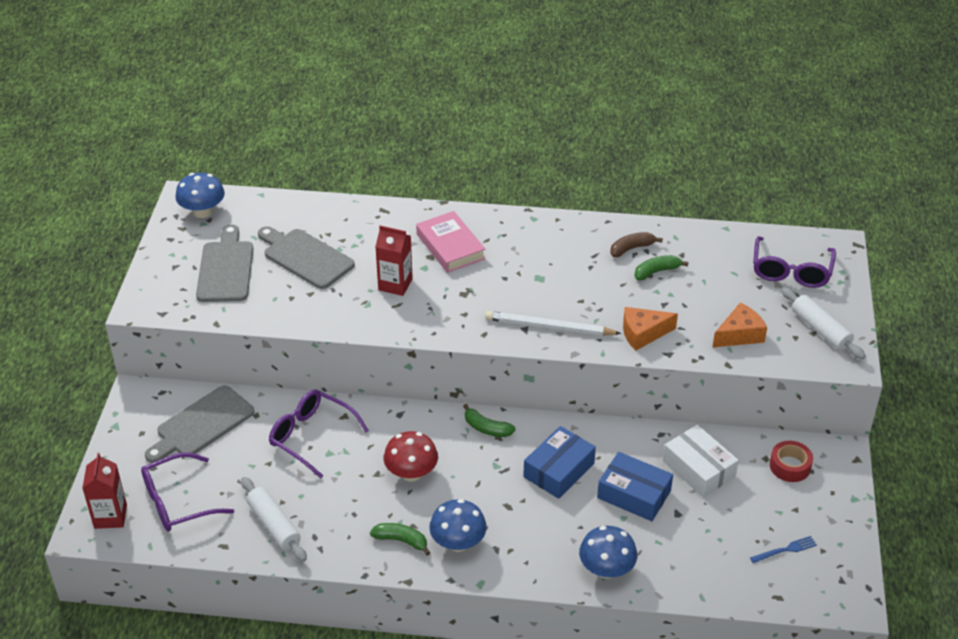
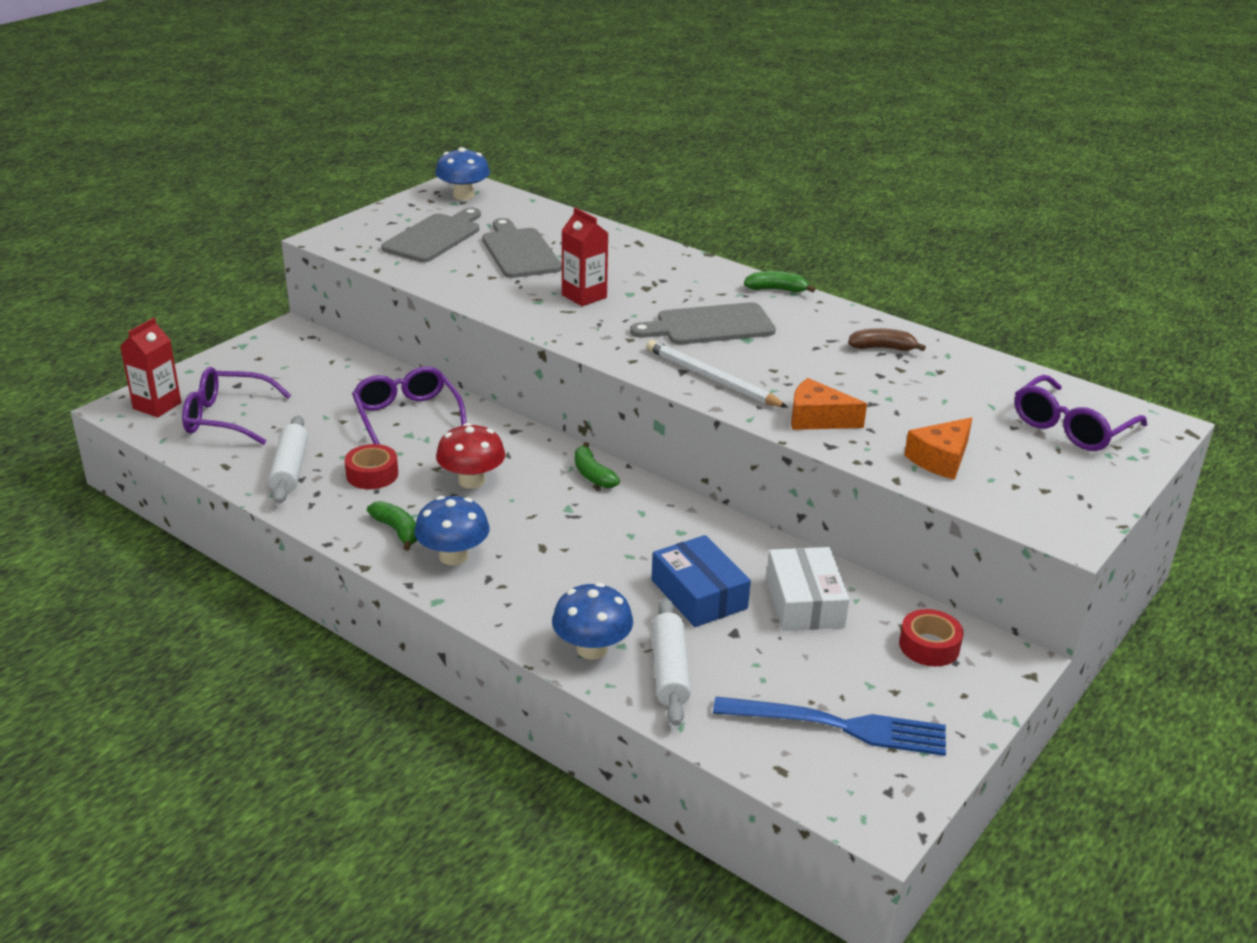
camera: 30 degrees right, 10 degrees down
(202, 424) = (318, 371): grey cutting board -> grey cutting board (709, 326)
(337, 501) = (372, 474): none -> red tape
(450, 246) = (676, 287): pink book -> none
(559, 470) = (634, 539): blue box -> none
(656, 271) = (892, 375): green banana -> green banana (777, 289)
(739, 335) = (940, 459): orange cheese -> orange cheese turned 135 degrees clockwise
(786, 549) = (841, 726): blue fork -> blue fork, size x2.18
(820, 330) = (1057, 490): white rolling pin -> white rolling pin (669, 670)

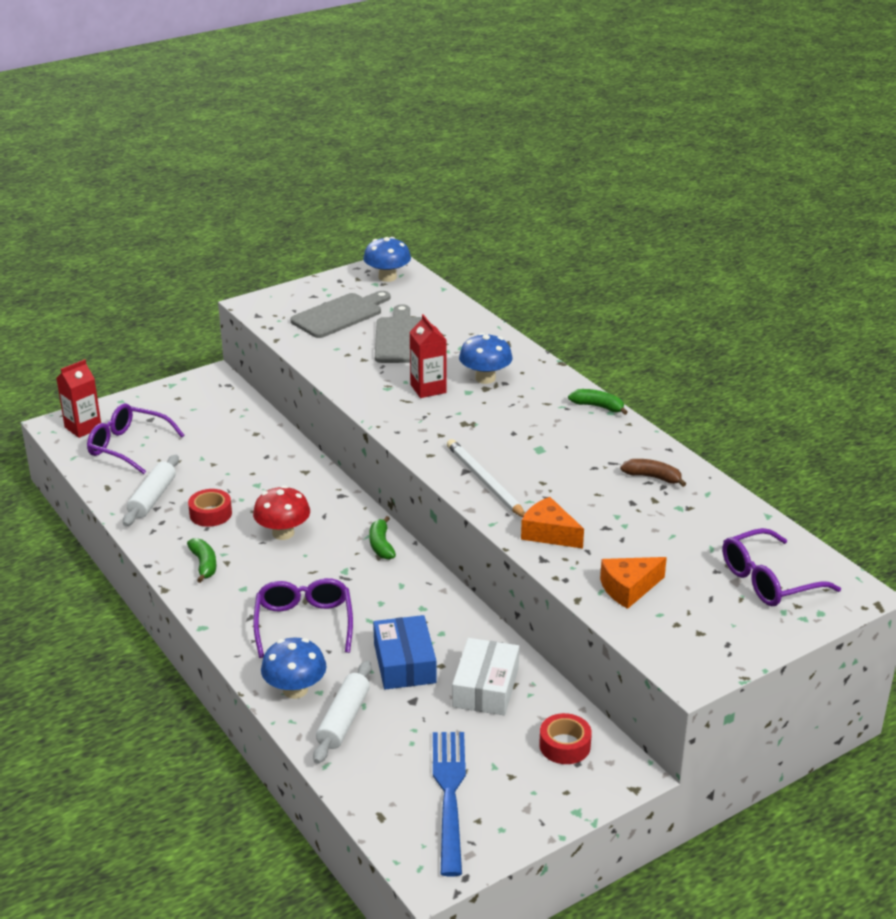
camera: 20 degrees right, 0 degrees up
(407, 416) = (264, 468): purple glasses -> purple glasses (304, 623)
(453, 556) = (234, 594): blue mushroom -> blue mushroom (485, 378)
(709, 326) = (515, 432): grey cutting board -> none
(841, 726) = (449, 793): blue fork -> blue fork turned 120 degrees counterclockwise

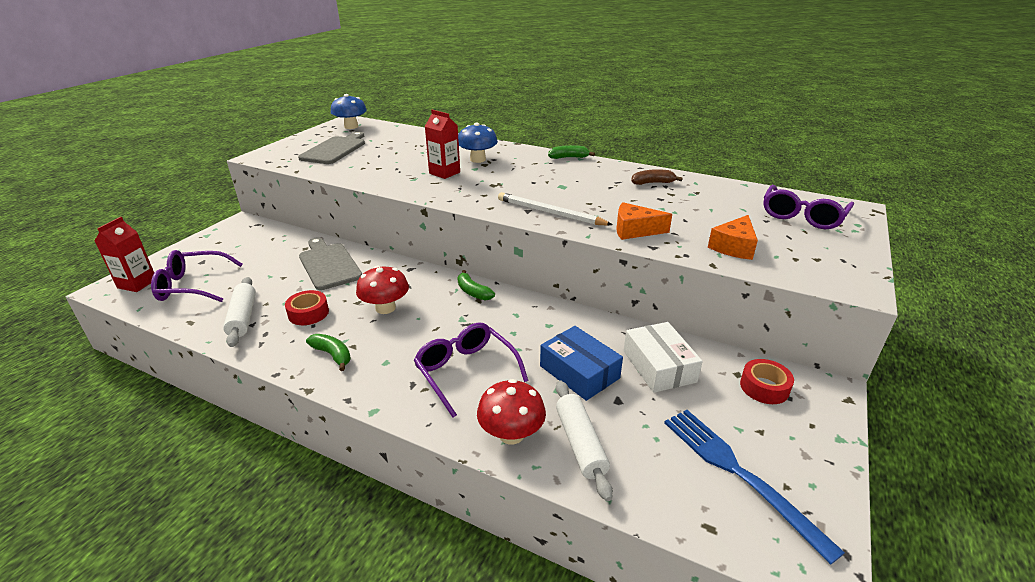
camera: 30 degrees left, 0 degrees up
(295, 690) = (511, 434): blue mushroom -> red mushroom
(400, 338) = (394, 152): grey cutting board -> grey cutting board (328, 264)

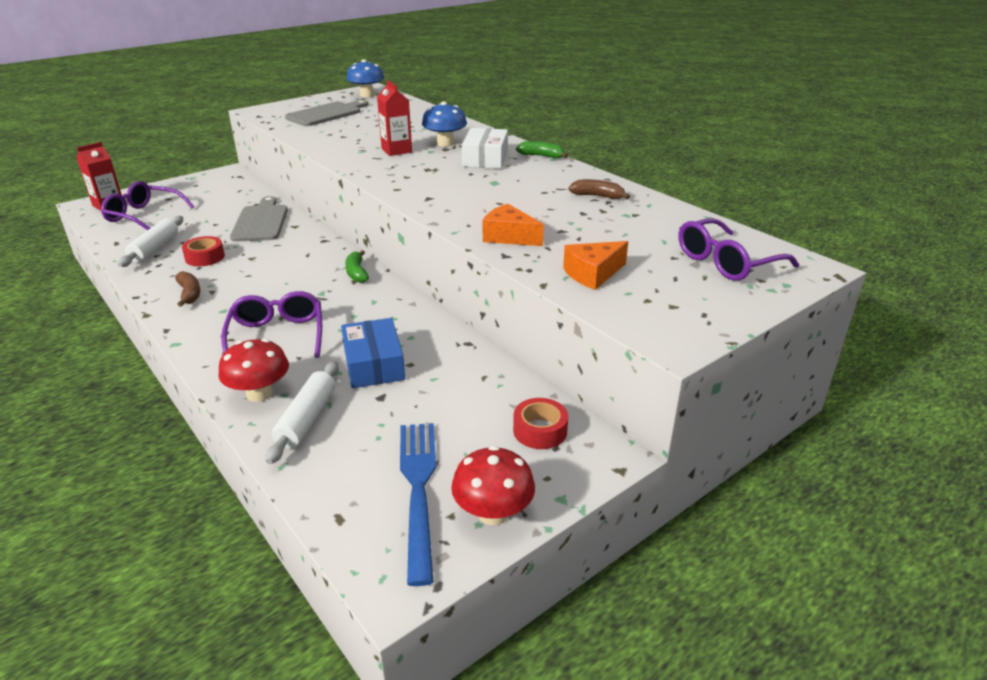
camera: 25 degrees right, 0 degrees up
(333, 355) = (189, 294): green banana -> brown banana
(385, 308) = (268, 268): red mushroom -> red mushroom (493, 513)
(550, 213) = (447, 204): white pencil -> none
(659, 366) = (455, 381): white box -> white box (485, 158)

